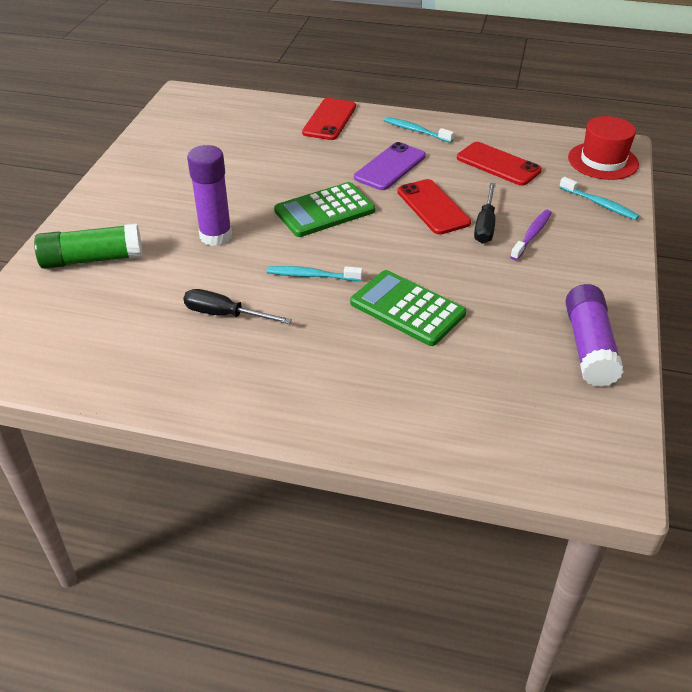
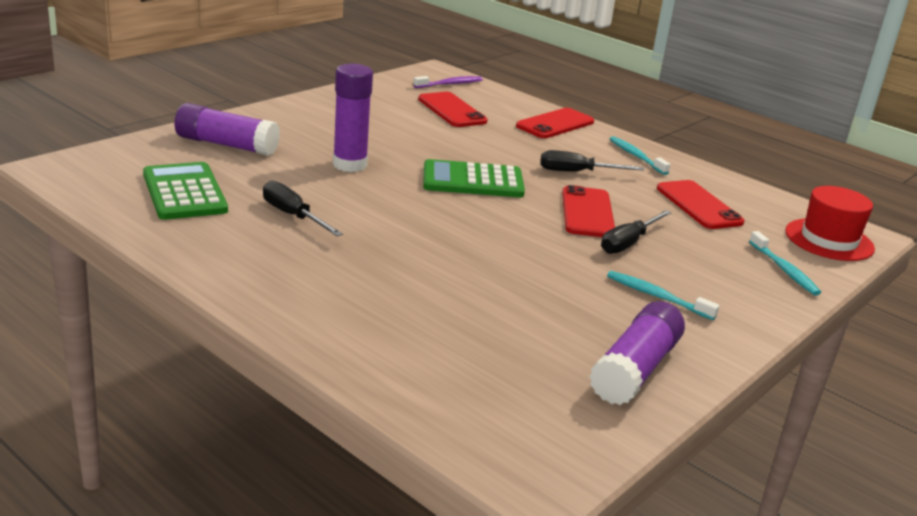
camera: 25 degrees right, 15 degrees down
(92, 259) = (227, 145): green glue stick -> purple glue stick
(238, 137) = (452, 110): none -> red phone
(311, 275) = (405, 218): turquoise toothbrush -> turquoise toothbrush (657, 296)
(390, 167) = (577, 172): purple phone -> black screwdriver
(407, 308) = (470, 272): green calculator -> green calculator (184, 192)
(532, 235) = (673, 266): purple toothbrush -> purple toothbrush (449, 84)

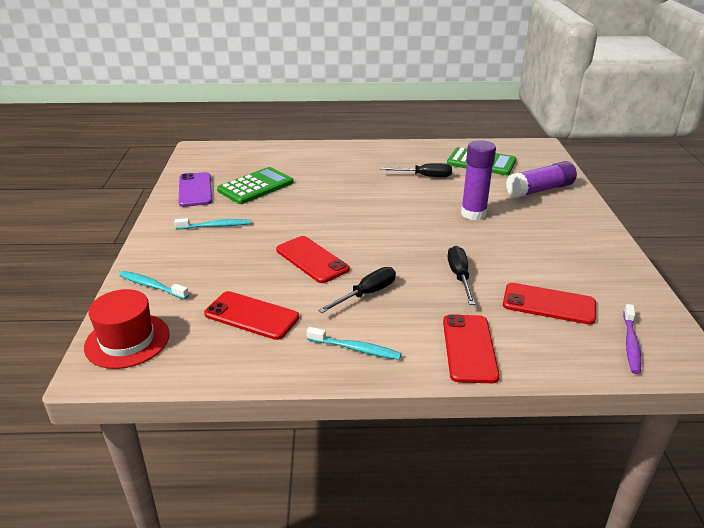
camera: 140 degrees right, 5 degrees up
(473, 181) = (404, 243): green calculator -> green calculator (256, 186)
(628, 243) = (263, 251): black screwdriver -> black screwdriver (459, 276)
(635, 370) = (195, 190): purple glue stick -> purple phone

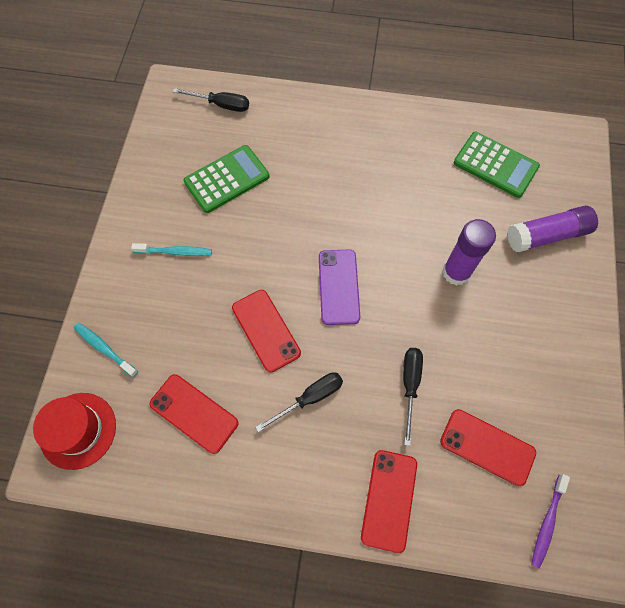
camera: 10 degrees right, 35 degrees up
(195, 190) = (161, 176): purple phone -> purple phone (338, 287)
(355, 349) = (282, 481): turquoise toothbrush -> none
(424, 176) = (421, 186): black screwdriver -> black screwdriver (221, 105)

